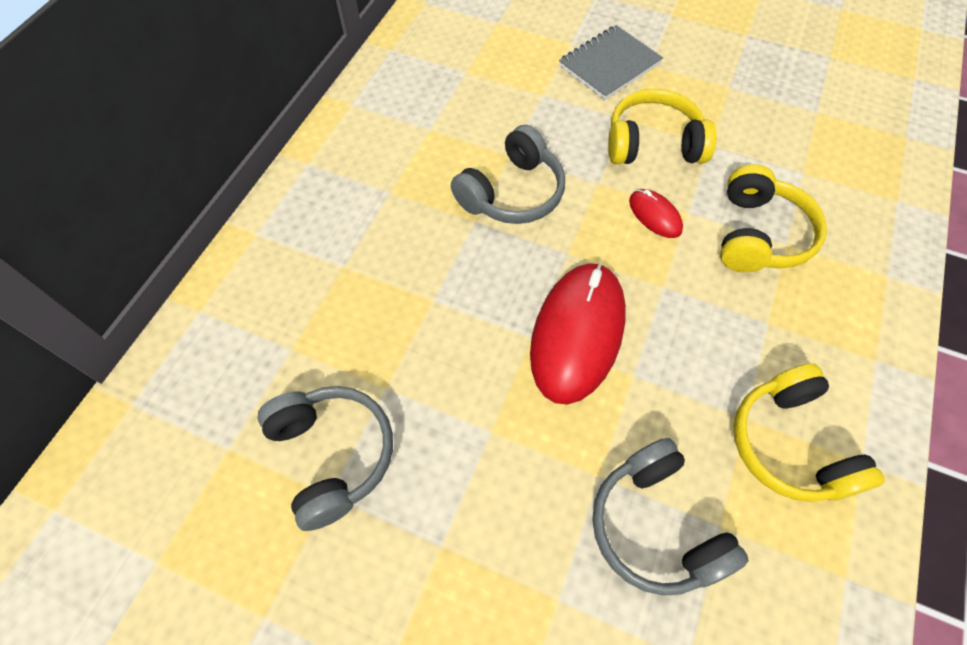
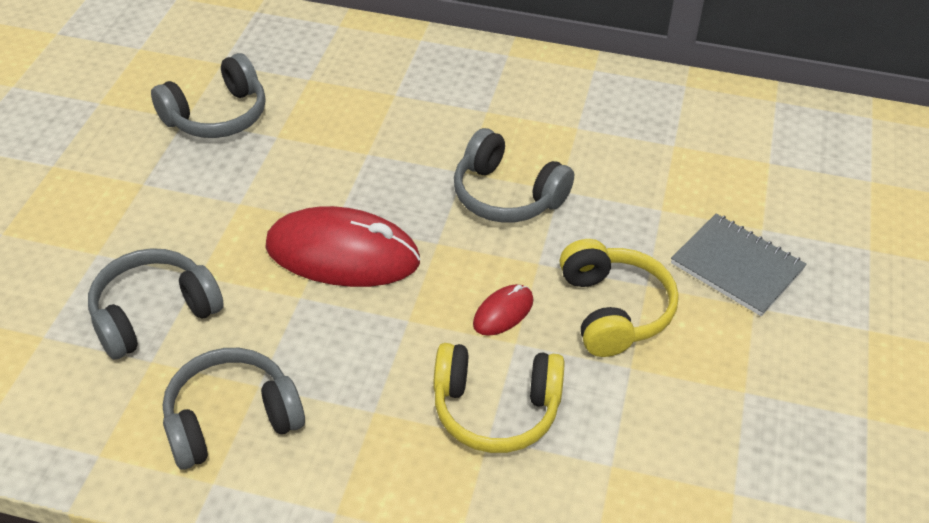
camera: 80 degrees right, 15 degrees down
(790, 444) = (231, 420): yellow headphones -> grey headphones

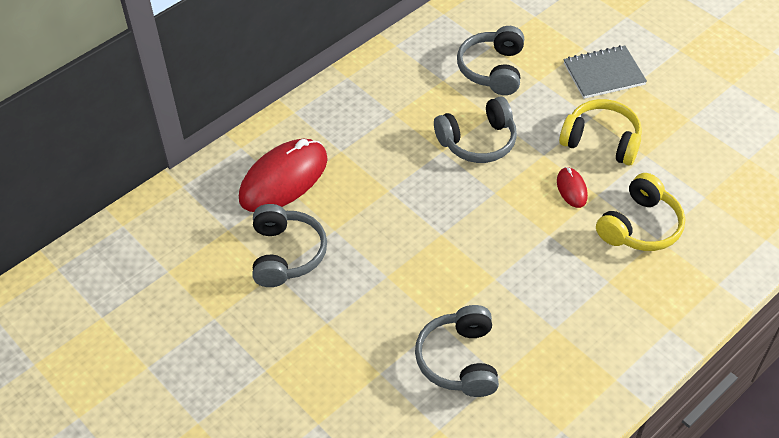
camera: 55 degrees left, 5 degrees up
(231, 420) = (574, 352): grey headphones -> grey headphones (493, 69)
(342, 254) = (473, 242): red mouse -> red mouse (284, 179)

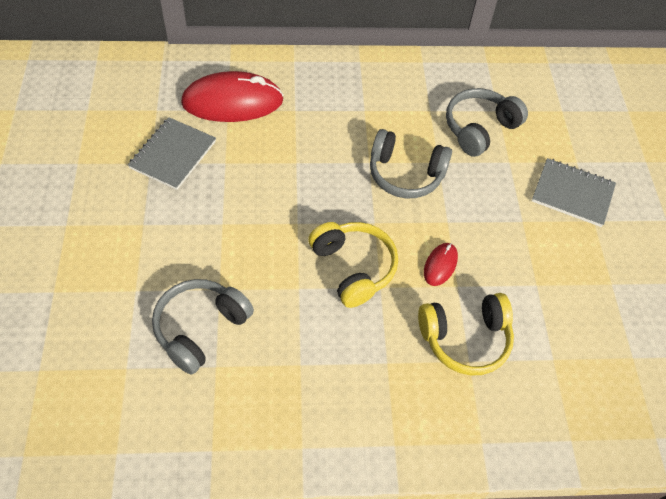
camera: 35 degrees right, 5 degrees up
(286, 254) = (173, 155): grey headphones -> grey notebook
(601, 141) = (509, 245): yellow headphones -> yellow headphones (353, 268)

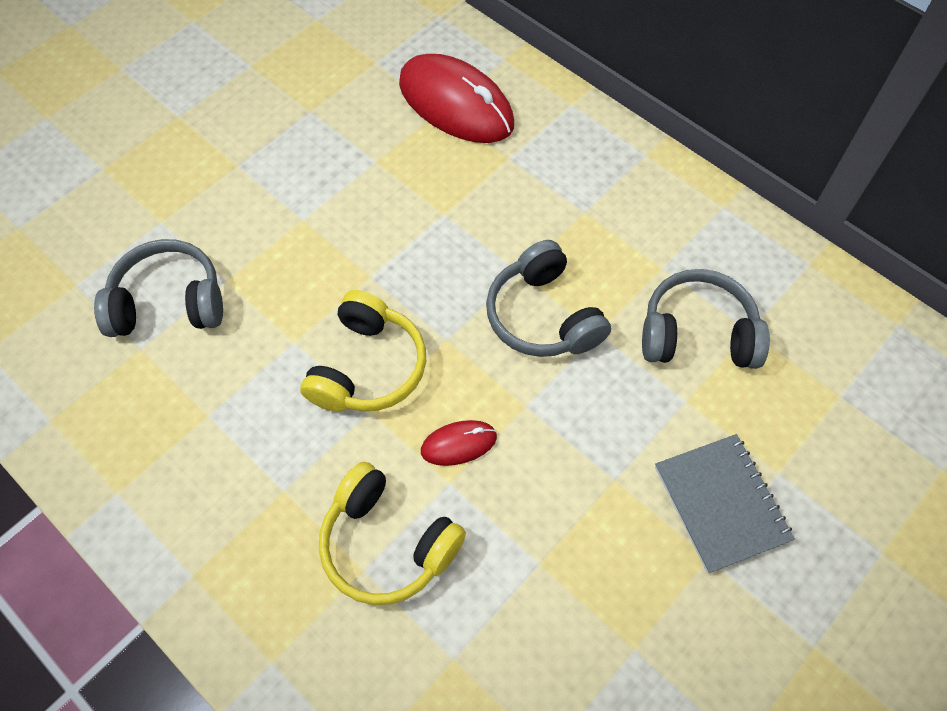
camera: 50 degrees right, 5 degrees up
(173, 155) = (338, 117): grey notebook -> none

